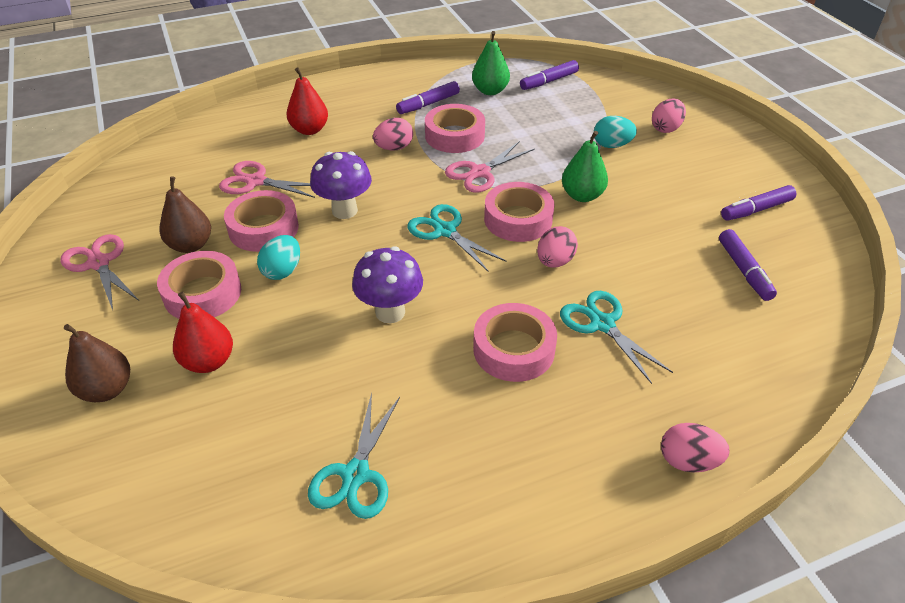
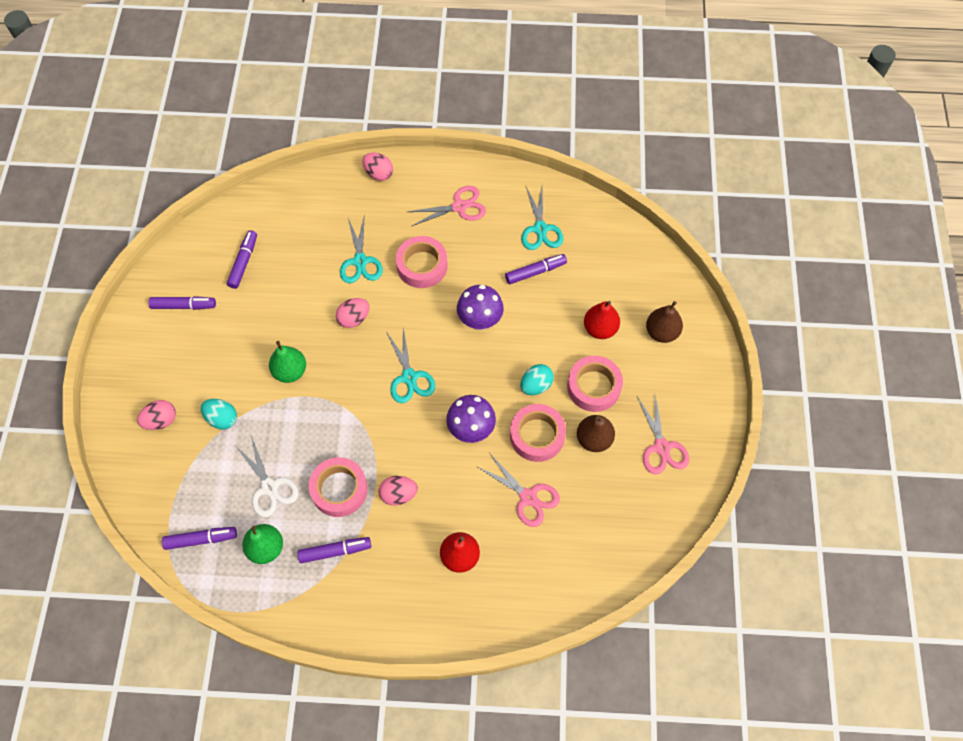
camera: 155 degrees left, 20 degrees up
(337, 403) = (535, 272): none -> purple marker
(355, 475) = (540, 229): turquoise scissors -> turquoise scissors turned 135 degrees clockwise
(479, 173) = (348, 430): pink scissors -> pink scissors (459, 206)
(518, 219) = (352, 367): pink tape -> none
(520, 120) = (269, 487): none -> white scissors

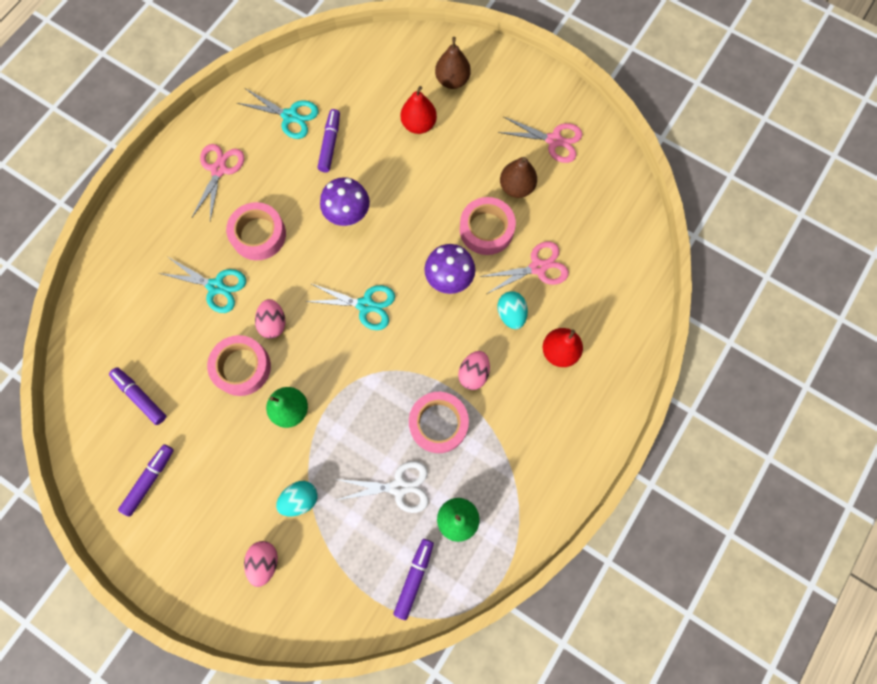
camera: 60 degrees left, 10 degrees up
(335, 551) = (495, 456): purple marker -> none
(378, 174) = (131, 221): pink egg -> none
(536, 385) = (439, 204): turquoise egg -> turquoise egg (511, 314)
(594, 387) = (469, 160): pink tape -> pink tape (242, 367)

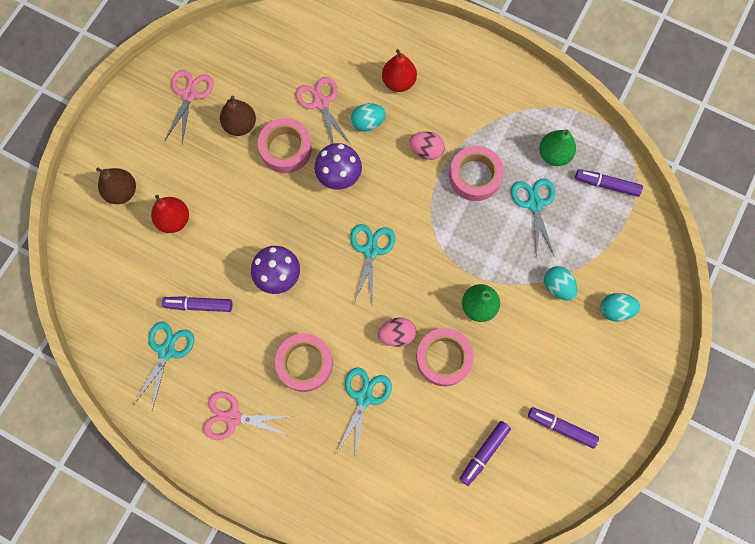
camera: 95 degrees left, 0 degrees up
(264, 562) = (615, 310): pink egg -> turquoise egg
(399, 487) = (534, 204): white scissors -> turquoise scissors

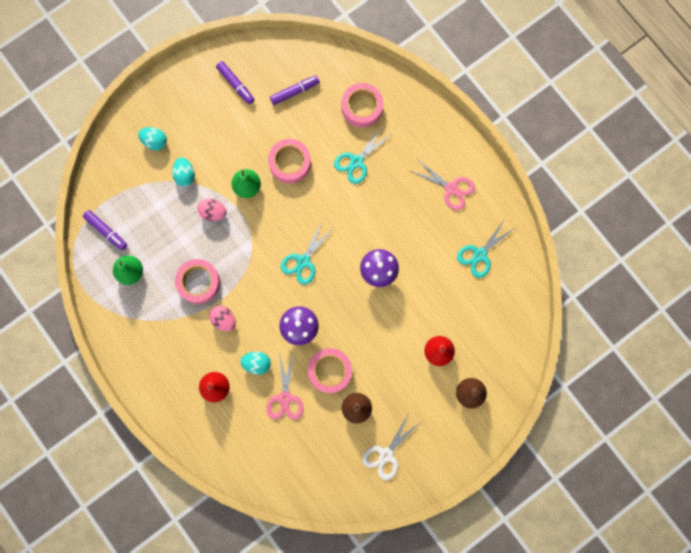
camera: 155 degrees left, 5 degrees up
(189, 94) = (386, 455): pink scissors -> white scissors
(198, 305) = (444, 277): purple marker -> none
(305, 363) = (387, 202): pink tape -> pink tape (362, 107)
(397, 334) = (314, 193): pink egg -> pink egg (213, 212)
(534, 204) = (167, 241): turquoise scissors -> none

